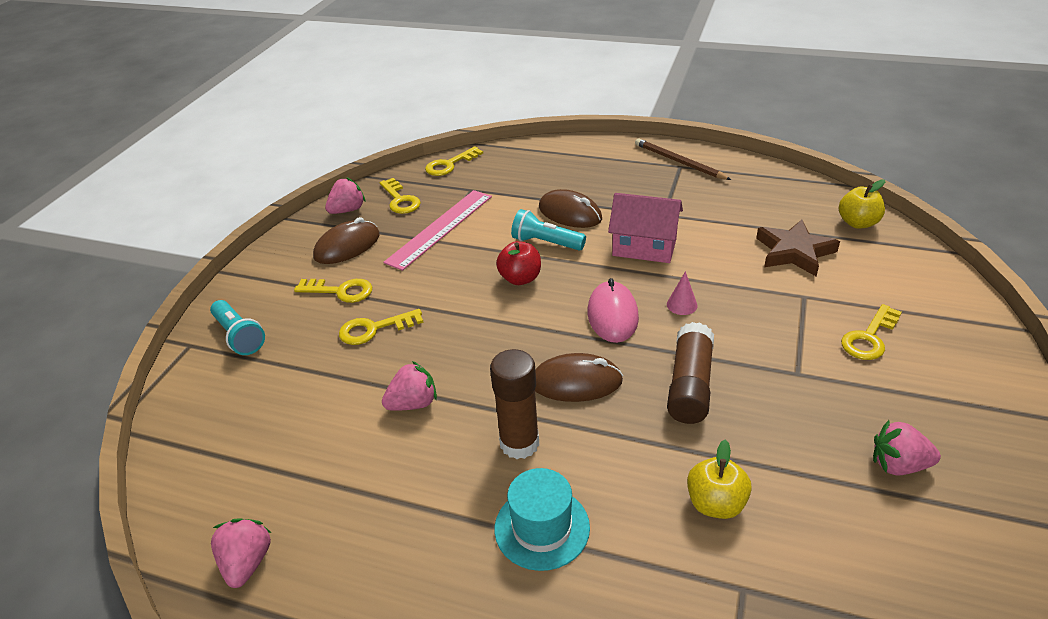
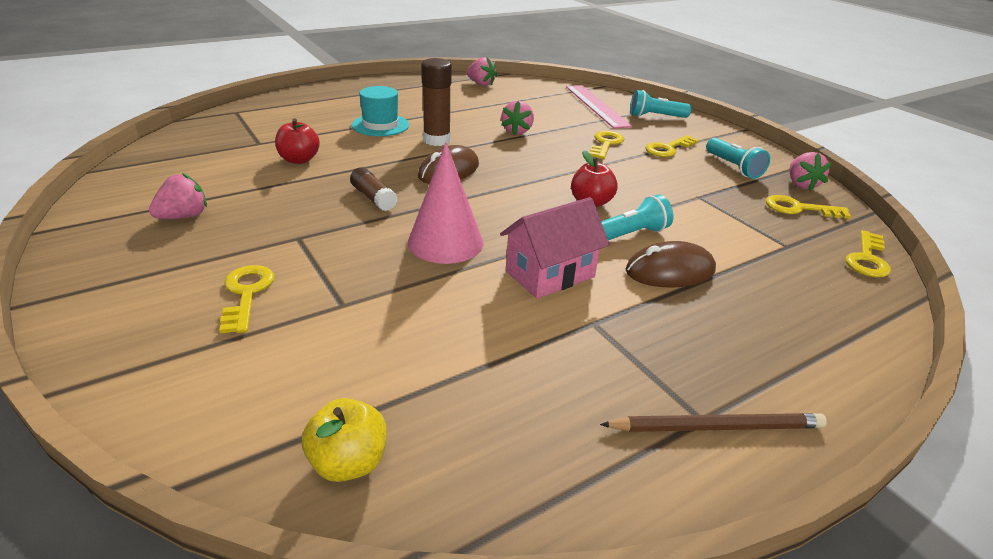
camera: 125 degrees right, 5 degrees down
(347, 246) = (733, 167): brown mouse -> turquoise flashlight
(440, 228) = (719, 205): pink ruler -> pink ruler (596, 106)
(450, 164) = (867, 259): yellow key -> yellow key turned 150 degrees counterclockwise
(612, 315) = (486, 211): pink mouse -> none
(682, 305) = (445, 242): pink cone -> pink cone, size x2.27
(690, 385) = (373, 198): brown glue stick -> brown glue stick, size x0.65
(715, 504) = (299, 160): yellow apple -> red apple
(794, 252) = (397, 354): brown star -> none

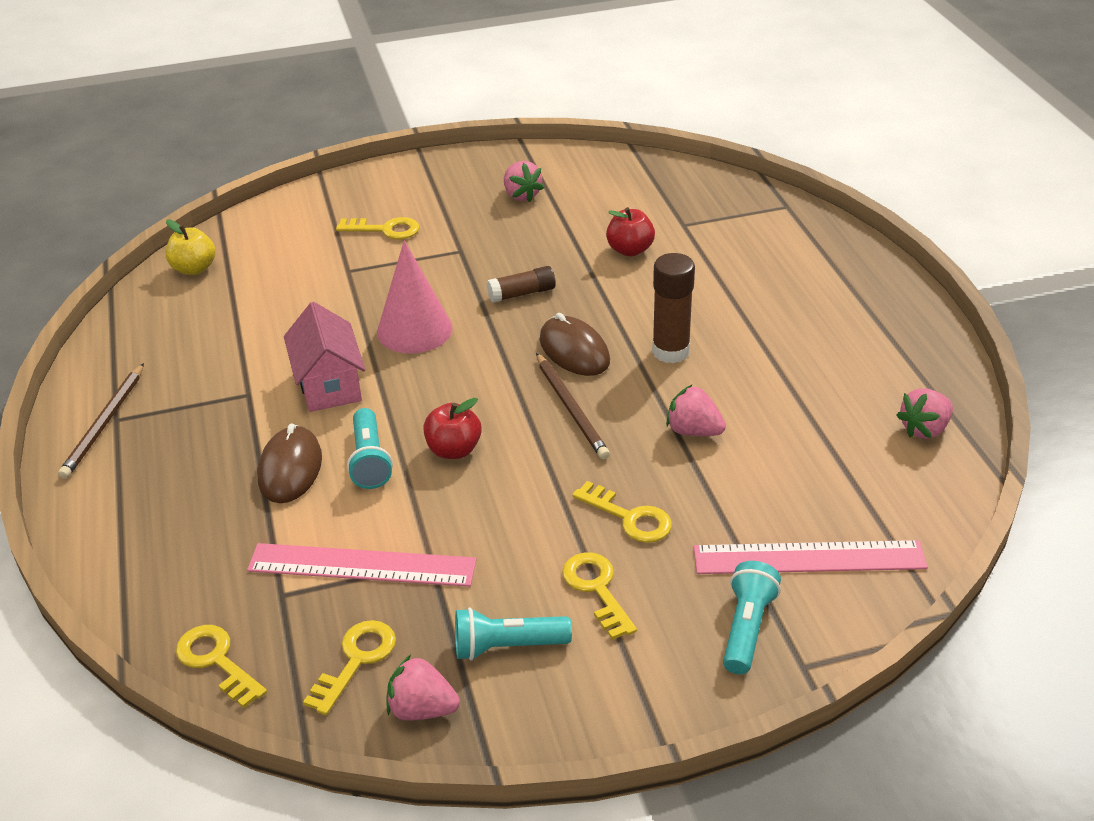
camera: 110 degrees right, 5 degrees up
(380, 125) = (730, 310): turquoise hat -> none
(517, 166) = (571, 408): none -> brown pencil
(729, 220) = (362, 565): none -> pink ruler

